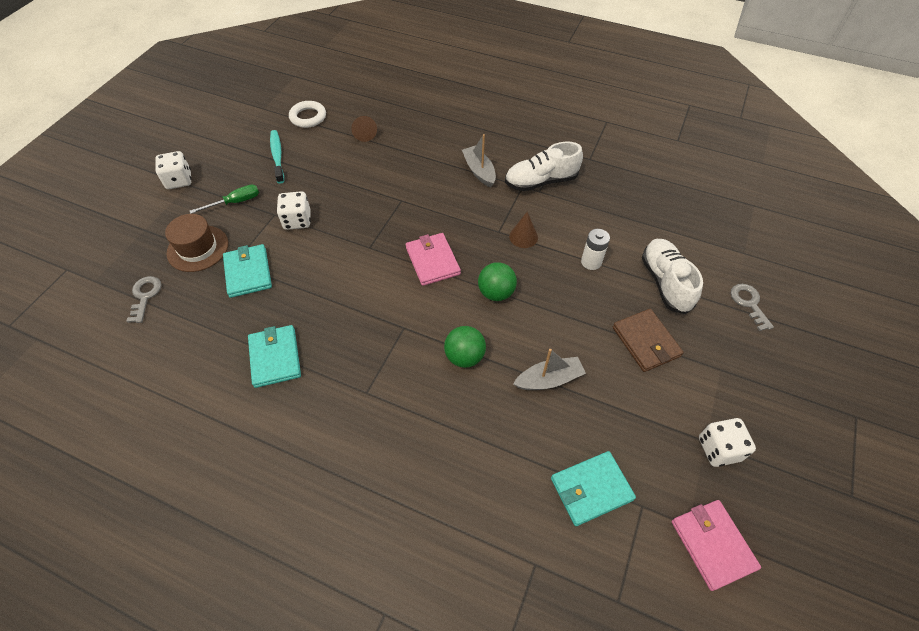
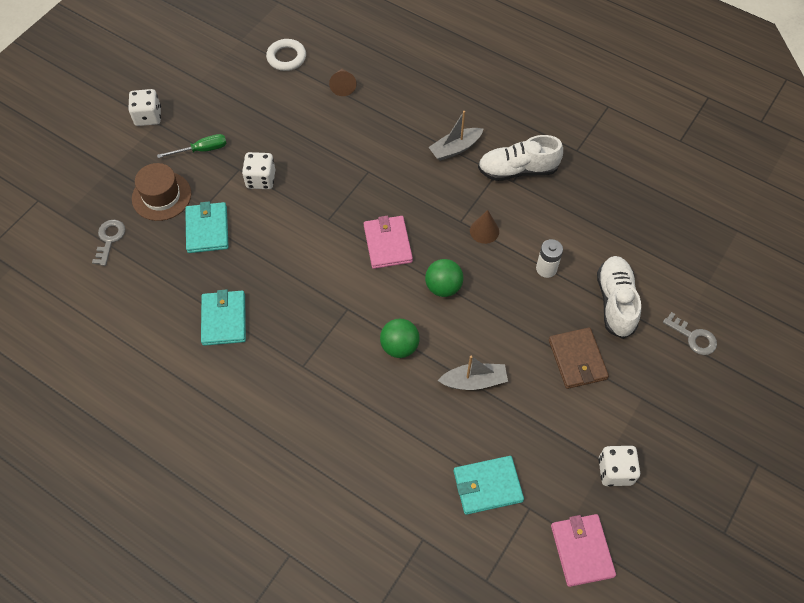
camera: 10 degrees right, 5 degrees up
(277, 156) = (249, 101): turquoise toothbrush -> none
(479, 171) = (455, 148): grey boat -> grey boat turned 105 degrees counterclockwise
(749, 303) = (693, 337): grey key -> grey key turned 135 degrees clockwise

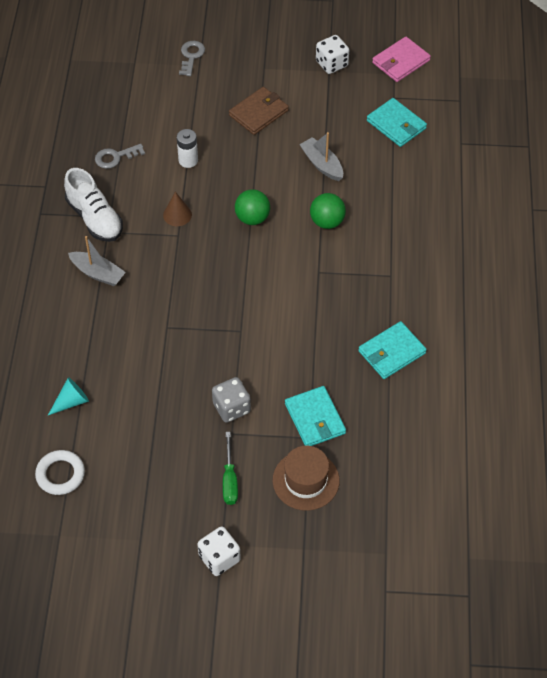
camera: 120 degrees left, 5 degrees down
(109, 239) = (381, 493): grey key -> grey key (115, 157)
(202, 150) = (229, 480): green screwdriver -> green screwdriver turned 135 degrees counterclockwise
(207, 229) = (315, 418): turquoise wallet -> turquoise wallet turned 75 degrees counterclockwise
(261, 179) = (231, 408): white dice -> grey dice
(343, 86) = (71, 401): brown cone -> turquoise cone
(387, 244) = (236, 275): pink wallet -> none
(615, 302) = (191, 108): white shoe -> none

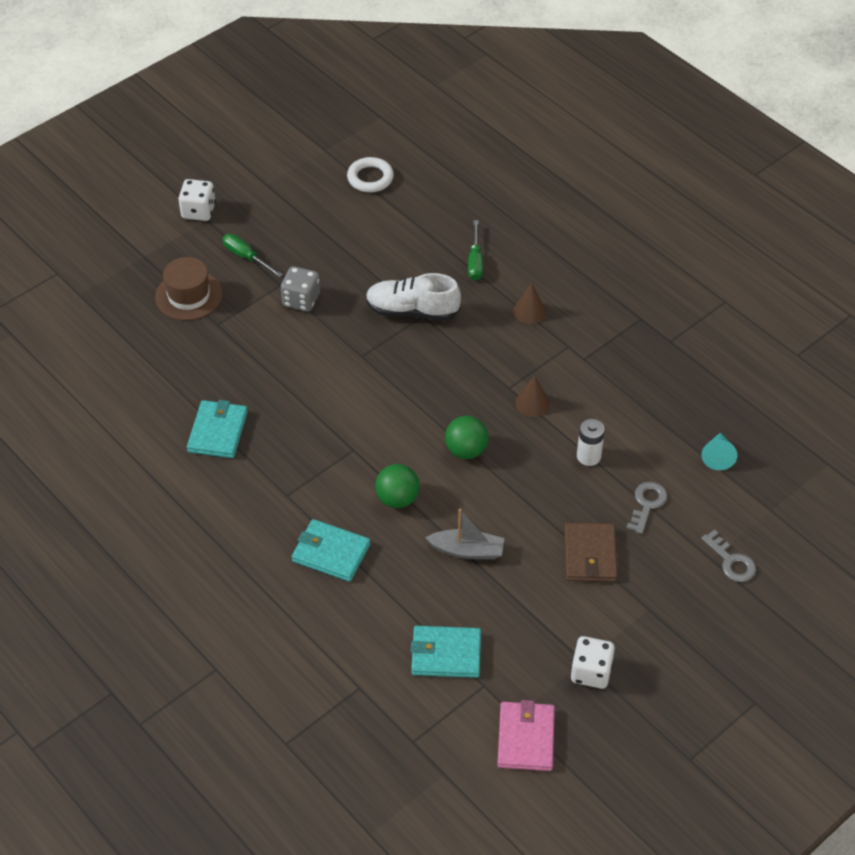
camera: 135 degrees right, 5 degrees down
(71, 401) = (424, 220): turquoise cone -> turquoise cone (718, 456)
(82, 338) = (475, 261): none -> green screwdriver
(95, 218) = (593, 348): white shoe -> white shoe (412, 311)
(98, 273) = (529, 311): grey boat -> brown cone
(115, 157) = (652, 409): grey key -> grey key (647, 504)
(315, 418) = (227, 339): turquoise wallet -> turquoise wallet (331, 552)

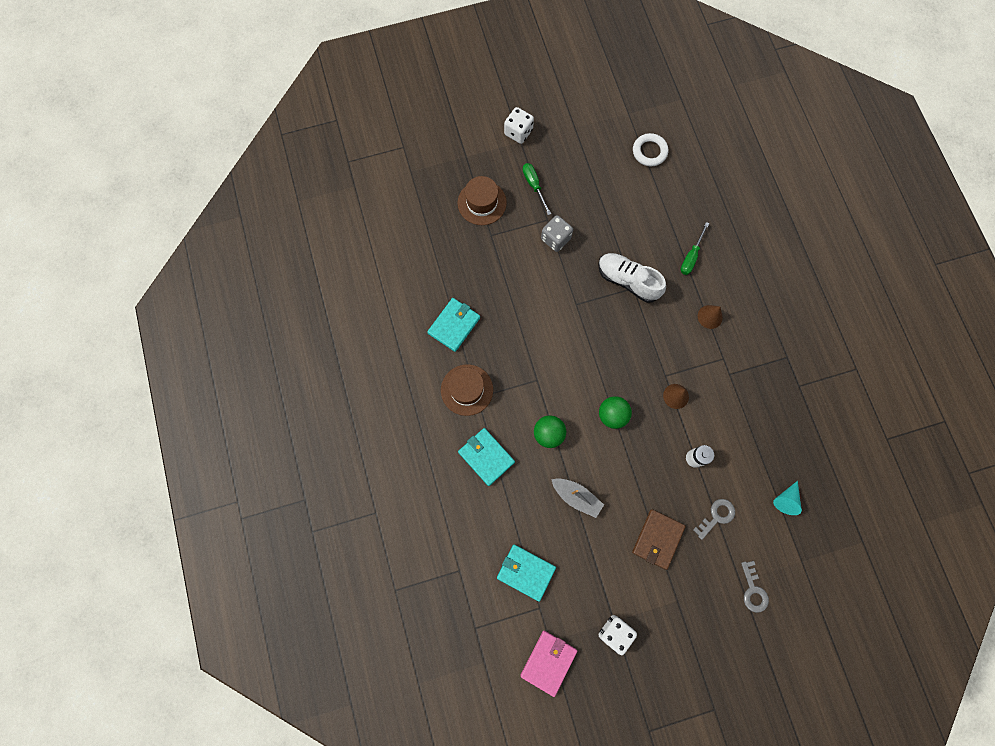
camera: 25 degrees right, 25 degrees up
(269, 492) = (467, 390): none -> brown hat

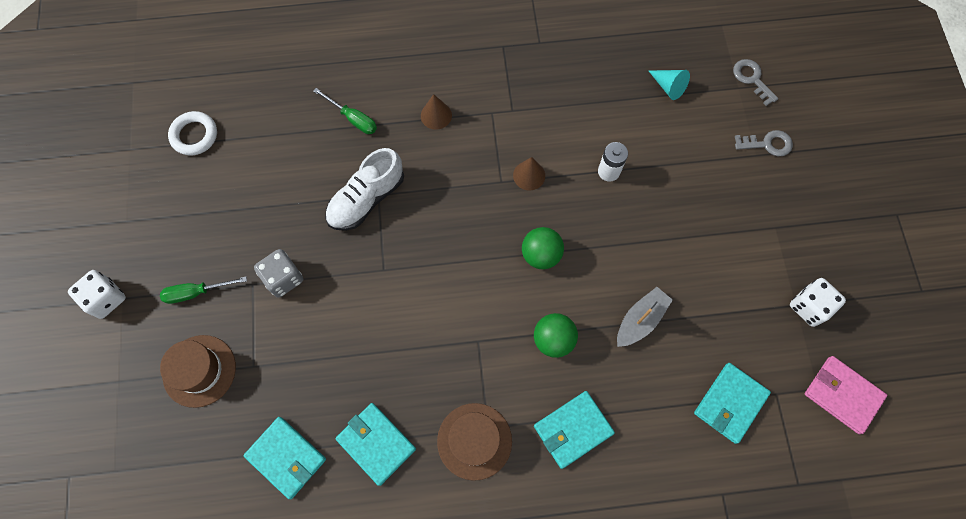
camera: 80 degrees left, 5 degrees down
(435, 271) = (286, 457): none -> turquoise wallet
(657, 539) = (701, 234): brown wallet -> none
(716, 516) = (680, 163): grey key -> grey key (752, 79)

